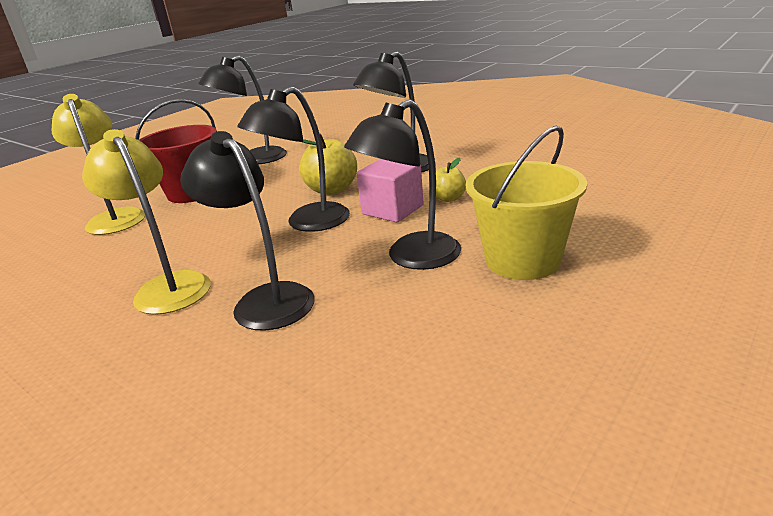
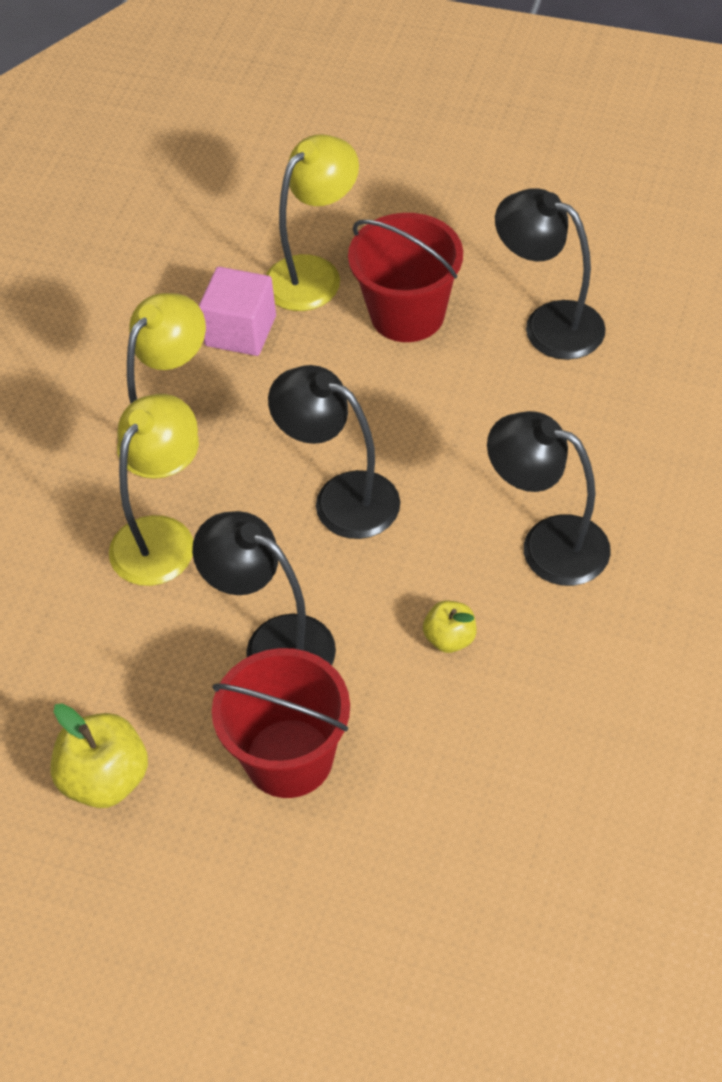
camera: 70 degrees right, 25 degrees up
(265, 299) = (162, 536): black lamp -> yellow lamp
(332, 189) = (452, 482): yellow apple -> yellow apple (105, 779)
(392, 210) = (399, 582): pink cube -> pink cube (240, 331)
(522, 260) = (289, 758): yellow bucket -> red bucket

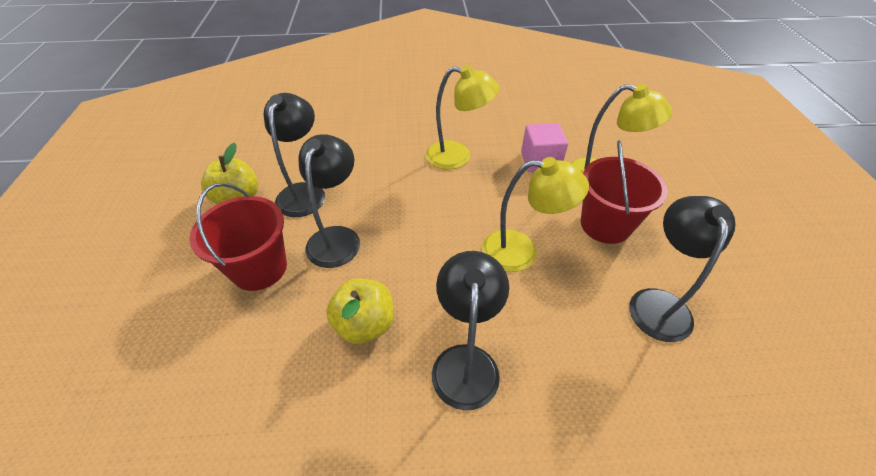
camera: 65 degrees right, 5 degrees down
(162, 536) = (392, 173): yellow lamp -> yellow lamp (521, 251)
(340, 498) = (450, 235): black lamp -> black lamp (304, 192)
(450, 638) = (365, 324): yellow apple -> yellow apple, size x1.70

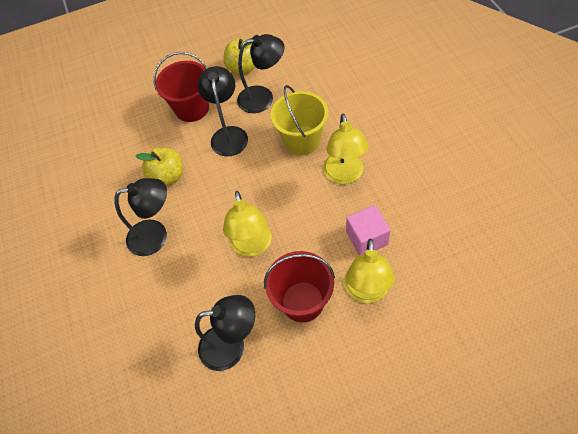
camera: 80 degrees right, 10 degrees up
(337, 237) = (228, 134): black lamp -> black lamp turned 90 degrees counterclockwise
(392, 175) = (302, 140): none -> yellow bucket

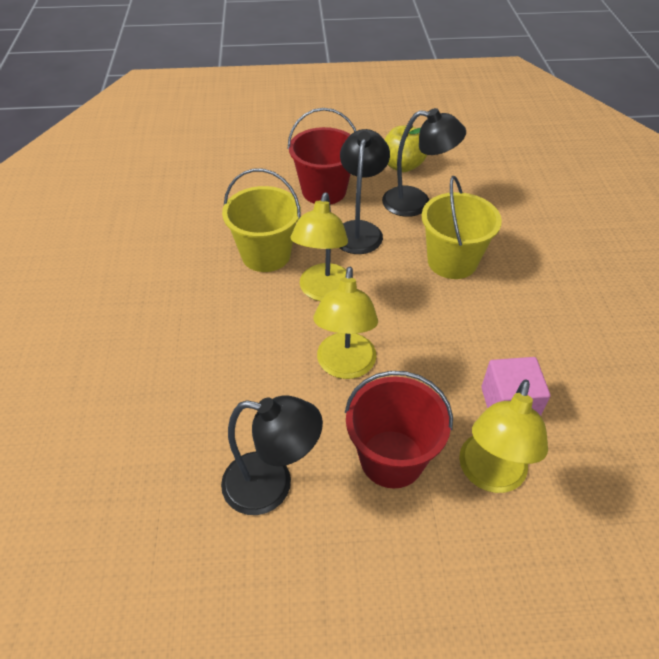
camera: 10 degrees right, 10 degrees down
(156, 235) = (224, 316): black lamp -> none
(167, 176) = (266, 255): yellow apple -> yellow bucket
(344, 175) = (498, 317): yellow lamp -> yellow lamp (323, 291)

